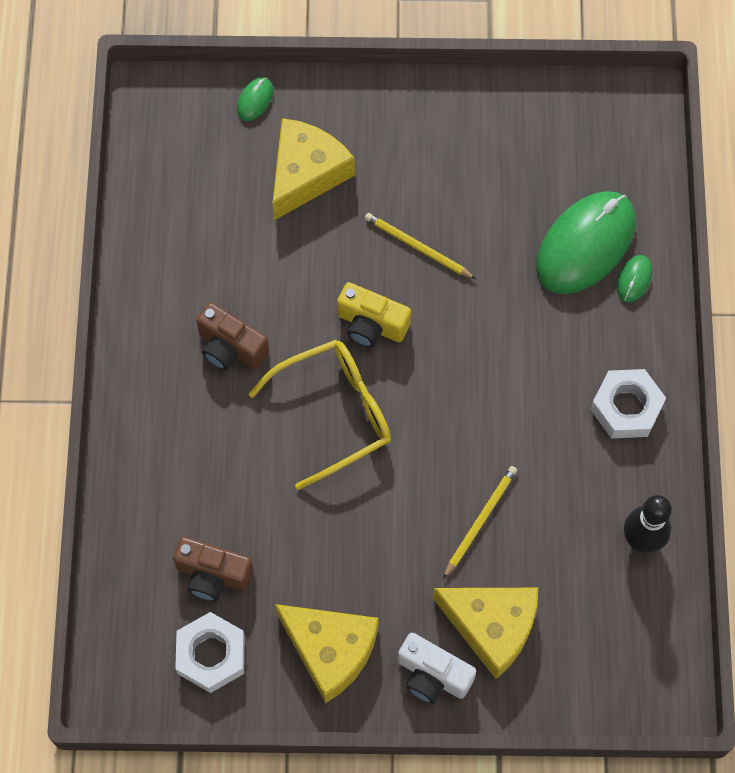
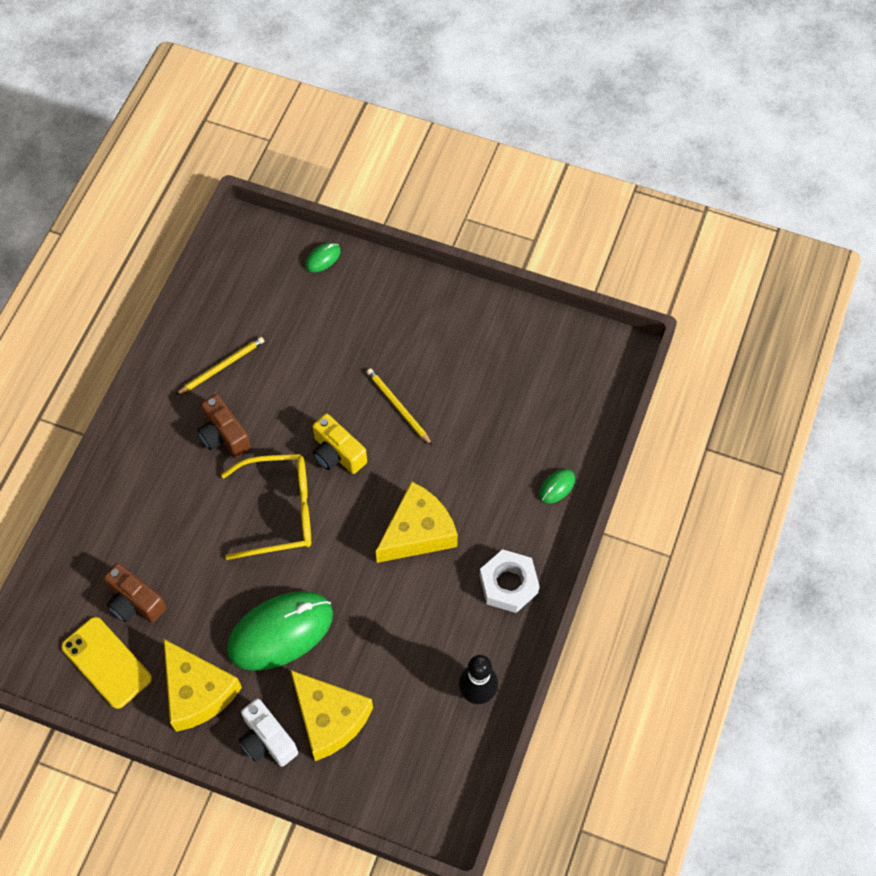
camera: 20 degrees right, 5 degrees down
(211, 655) = (106, 662): white nut -> yellow phone
(306, 174) = (337, 324): yellow cheese -> yellow cheese (418, 532)
(480, 521) = (356, 632): yellow pencil -> yellow pencil (222, 366)
(585, 244) = (529, 447): green mouse -> green mouse (280, 632)

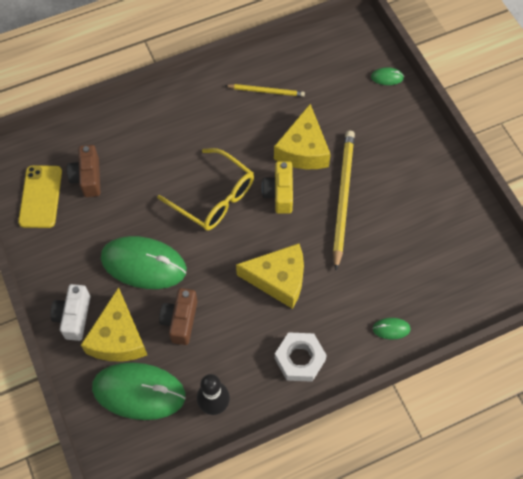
camera: 45 degrees right, 0 degrees up
(197, 692) = (67, 255): yellow cheese -> yellow cheese (303, 149)
(224, 435) = (227, 129): brown camera -> brown camera (180, 321)
(398, 407) = (343, 197): yellow pencil -> yellow pencil, size x1.83
(400, 746) = (139, 392): none -> green mouse

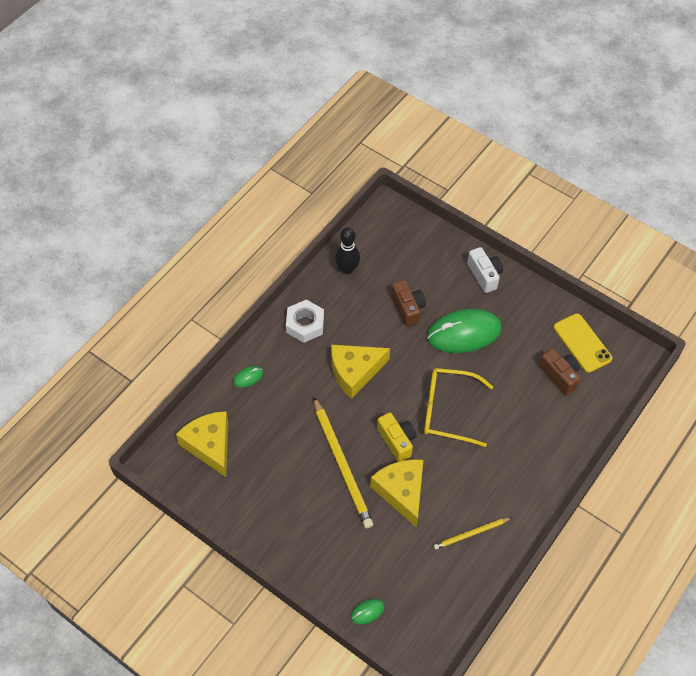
camera: 150 degrees right, 5 degrees down
(118, 337) = (443, 277): yellow cheese -> yellow cheese (210, 445)
(139, 392) = (403, 253): green mouse -> none

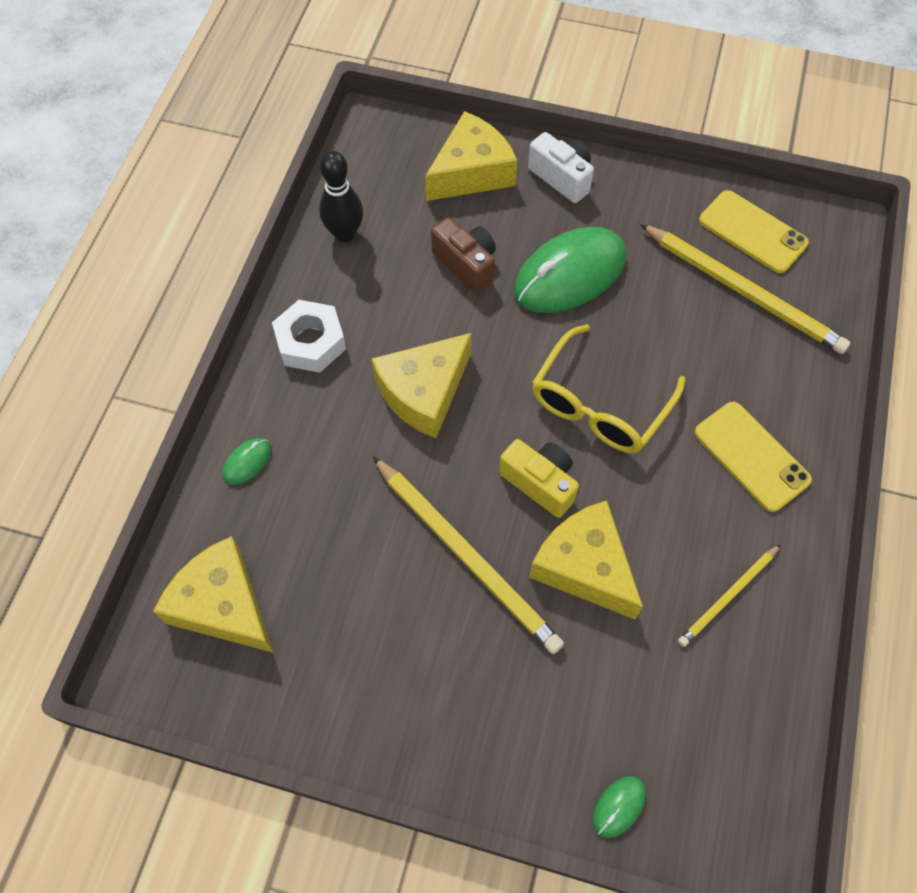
camera: 20 degrees left, 5 degrees up
(433, 255) = (471, 172): none -> yellow cheese
(448, 410) = (599, 404): yellow glasses -> yellow glasses turned 45 degrees counterclockwise
(519, 467) = (751, 456): none -> yellow phone
(559, 375) = (743, 291): brown camera -> yellow pencil

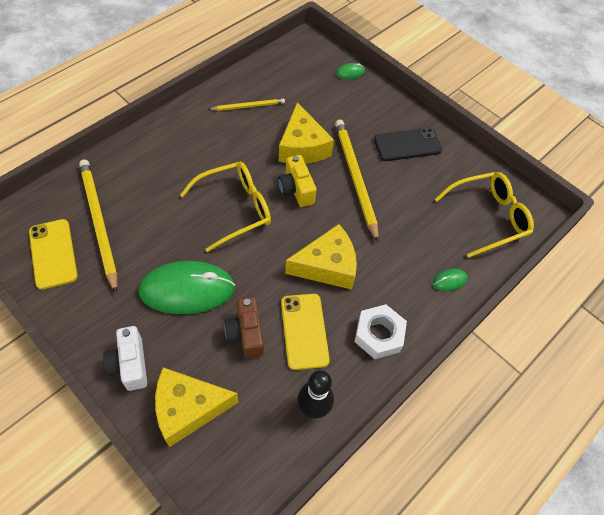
camera: 155 degrees left, 5 degrees down
(223, 605) = (488, 217): yellow cheese -> yellow glasses
(418, 681) = (407, 145): none -> black phone
(751, 456) = (183, 147): yellow phone -> yellow phone (304, 331)

